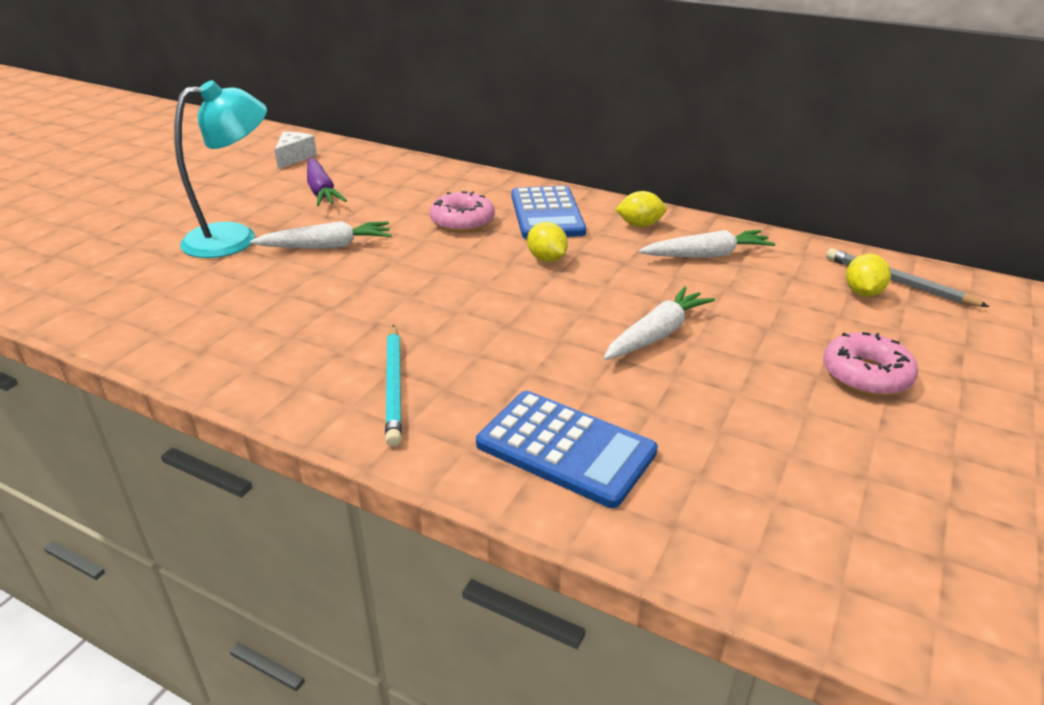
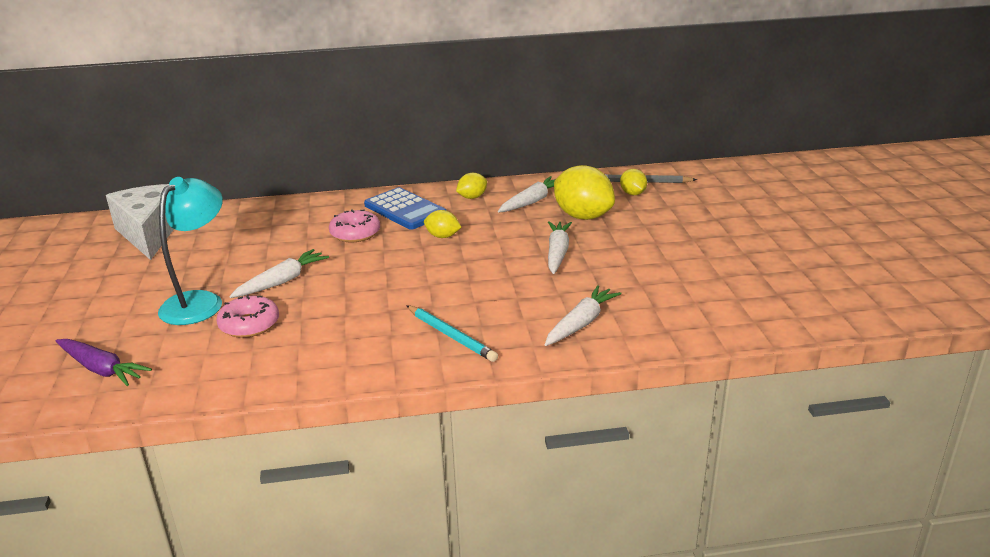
camera: 35 degrees left, 5 degrees down
(294, 157) = (149, 233): white cheese -> white cheese, size x2.06
(321, 191) = (215, 249): purple carrot -> purple carrot (101, 369)
(565, 448) = (581, 323): blue calculator -> white carrot
(752, 298) = (583, 216): none -> yellow lemon
(866, 375) = (676, 233): pink donut -> pink donut (249, 324)

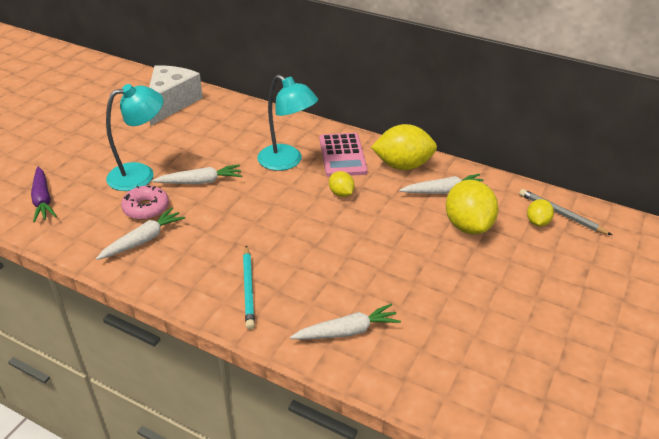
camera: 35 degrees right, 10 degrees up
(355, 233) = (287, 162): pink donut -> turquoise lamp
(405, 210) = (342, 155): blue calculator -> pink calculator
(472, 197) = (402, 165): yellow lemon -> yellow lemon, size x1.94
(557, 253) = (406, 253): white carrot -> white carrot (143, 240)

